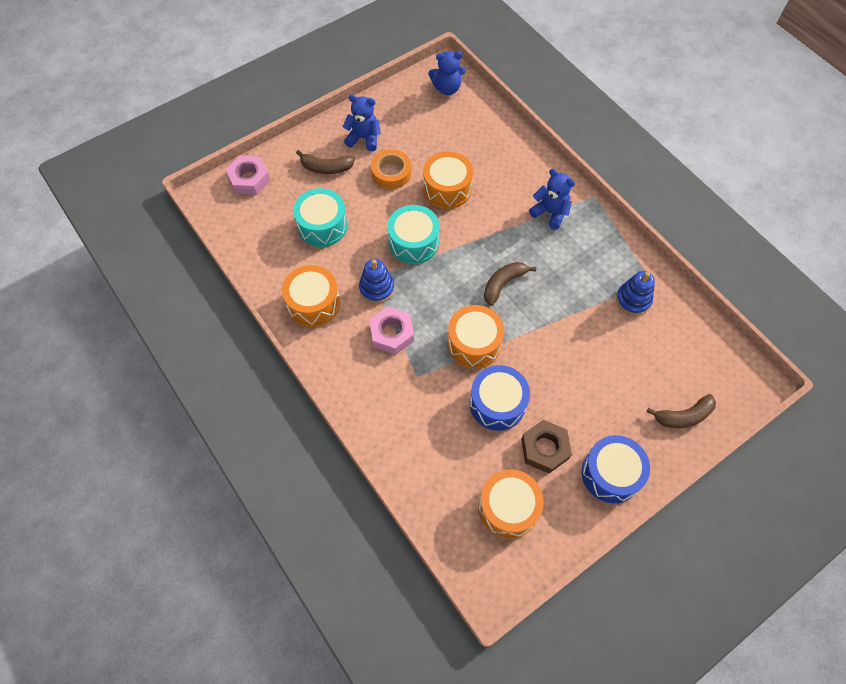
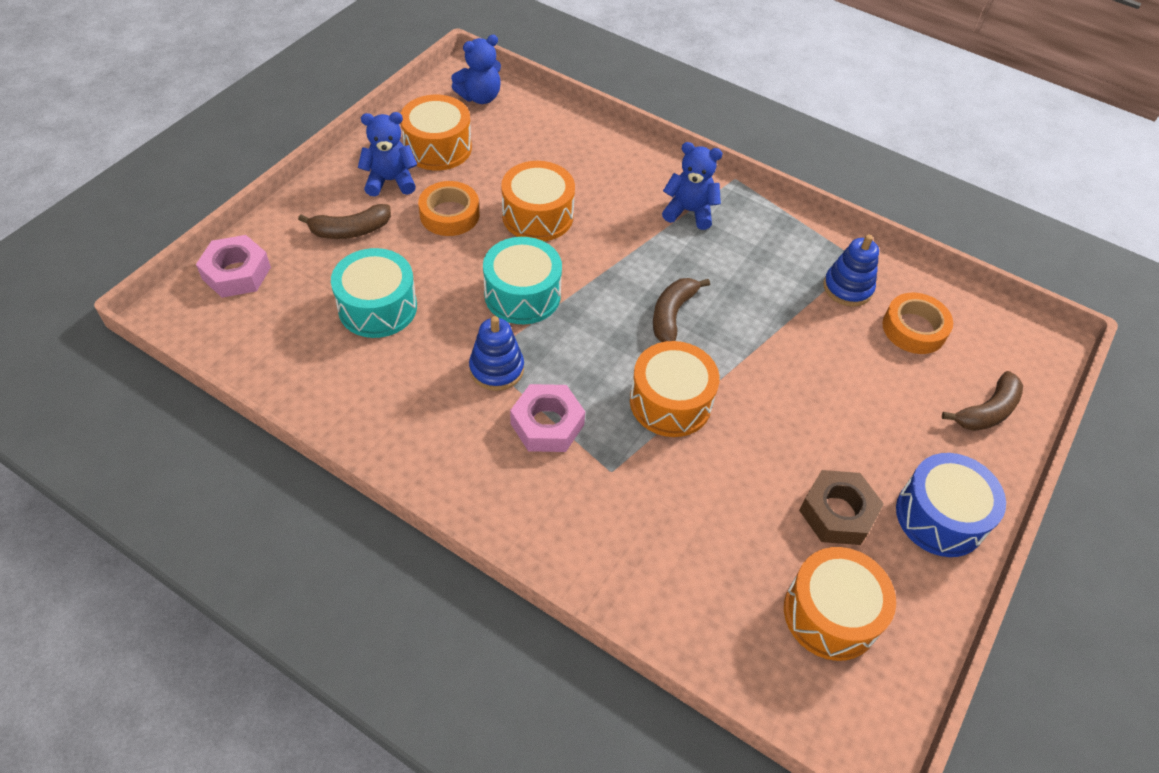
camera: 25 degrees left, 10 degrees down
(313, 303) = (409, 417): orange drum -> orange drum (438, 147)
(497, 403) = (742, 473): blue drum -> none
(664, 343) = (914, 329): none -> orange tape

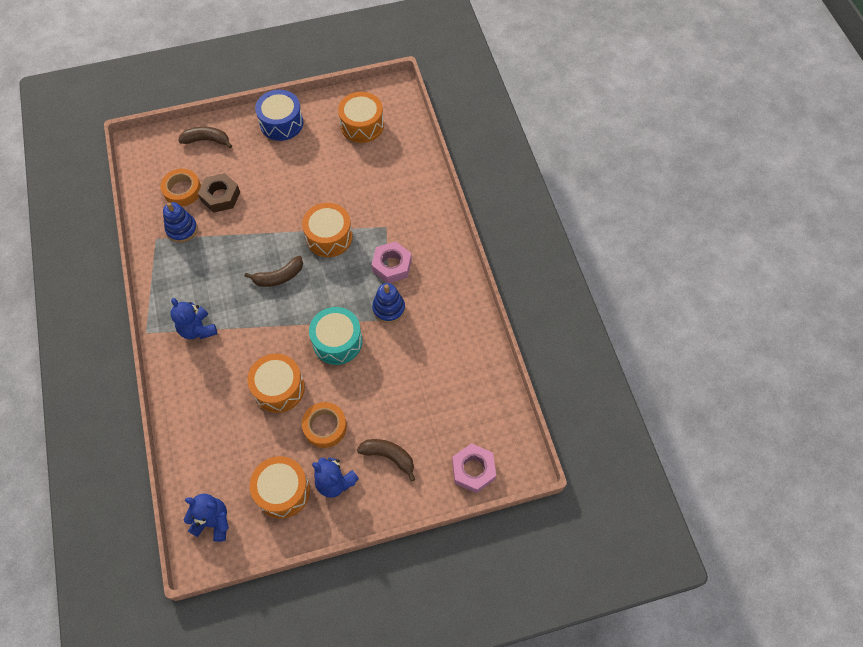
camera: 135 degrees left, 10 degrees up
(377, 307) = (415, 388): turquoise drum -> none
(837, 513) = (317, 150): brown nut -> brown nut (220, 196)

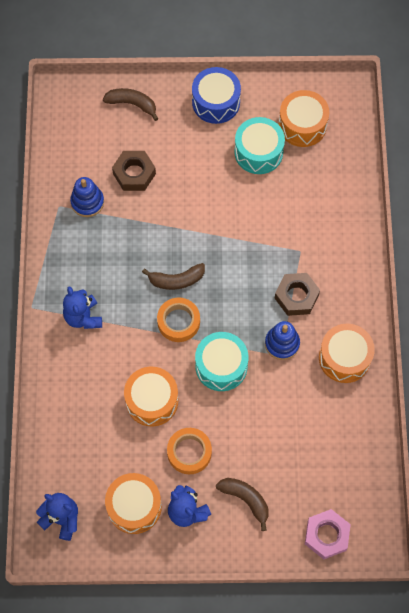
camera: 15 degrees right, 5 degrees up
(182, 190) = (96, 157): orange tape -> orange tape (178, 322)
(329, 155) = (258, 152): none -> turquoise drum
(329, 237) = (238, 248): orange drum -> orange drum (344, 358)
(392, 265) = (296, 296): pink nut -> brown nut

